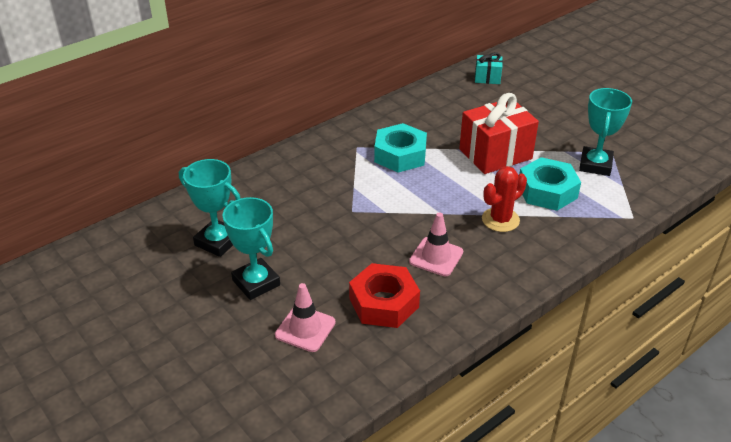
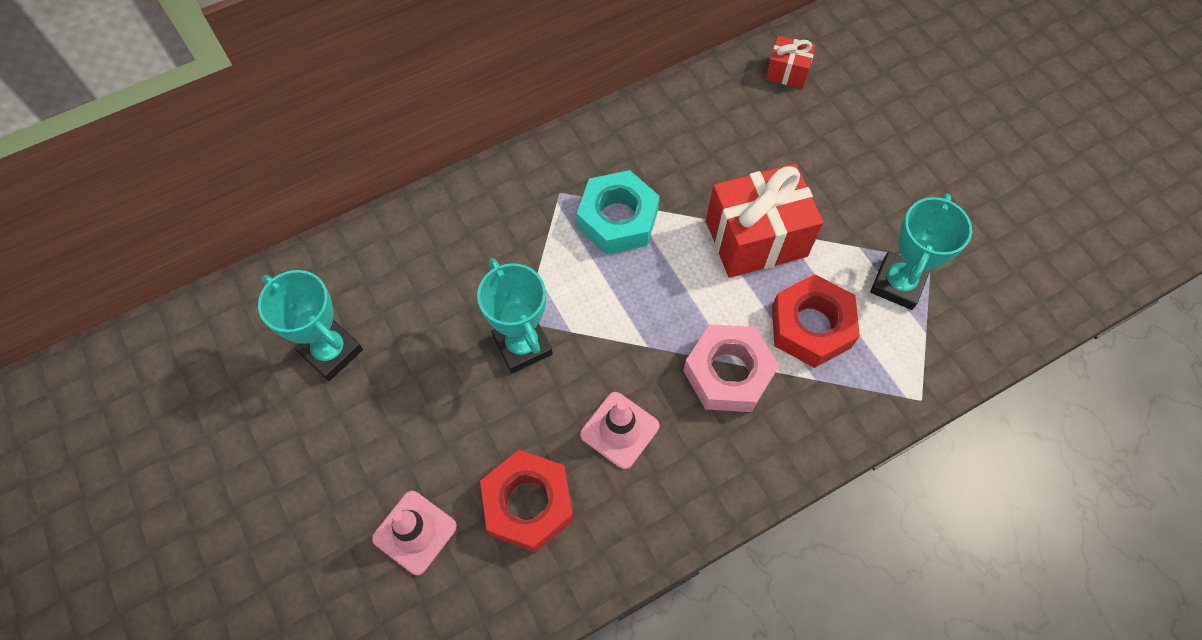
camera: 10 degrees right, 25 degrees up
(256, 283) = (367, 437): turquoise trophy -> turquoise trophy (522, 345)
(487, 78) = (787, 72): turquoise gift -> red gift
(500, 220) = (728, 373): red cactus -> pink nut
(547, 191) = (811, 326): turquoise nut -> red nut

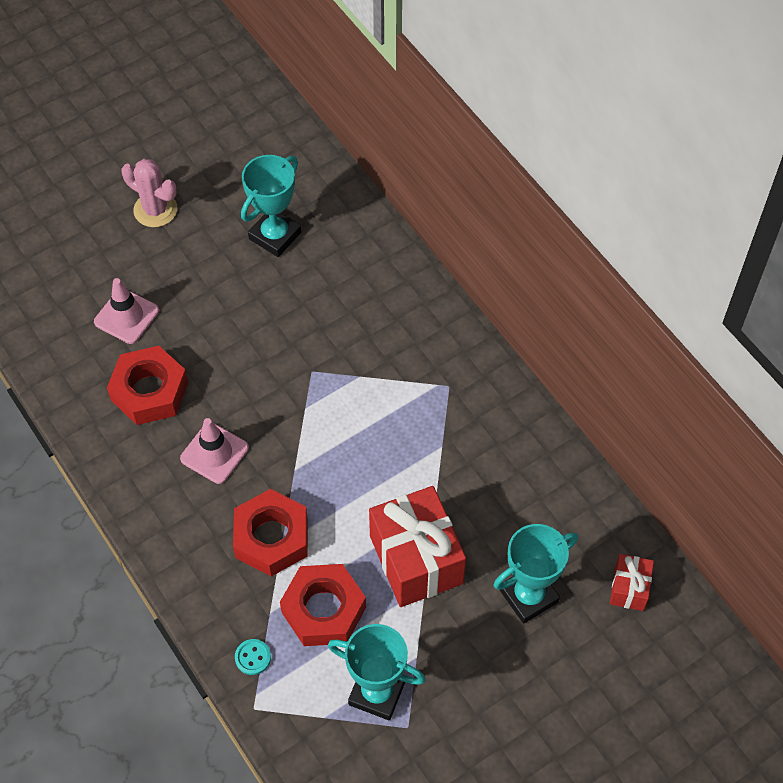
camera: 85 degrees right, 5 degrees down
(256, 494) = (155, 210): none -> pink cactus
(522, 345) = (289, 372): turquoise trophy -> turquoise trophy (528, 596)
(617, 219) = (424, 437): turquoise nut -> none
(728, 373) = (271, 538): pink nut -> red nut
(866, 398) = (253, 657): none -> turquoise button

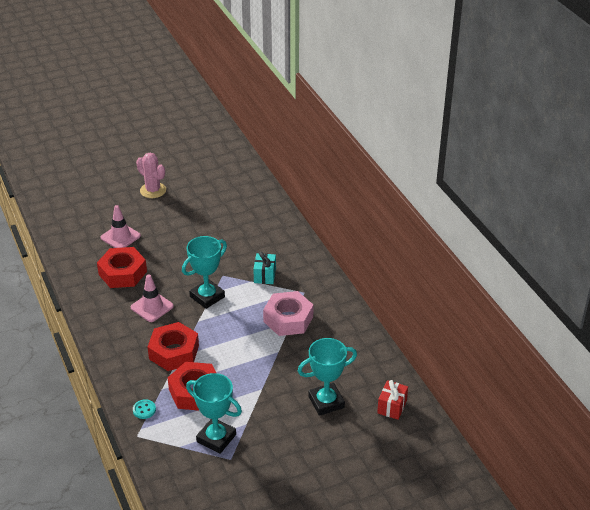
camera: 10 degrees right, 20 degrees down
(275, 236) = (219, 210): turquoise trophy -> turquoise trophy (207, 297)
(379, 362) = (265, 275): none -> turquoise gift
(416, 559) = (260, 374): red gift -> none
(435, 444) = (288, 319): none -> pink nut

